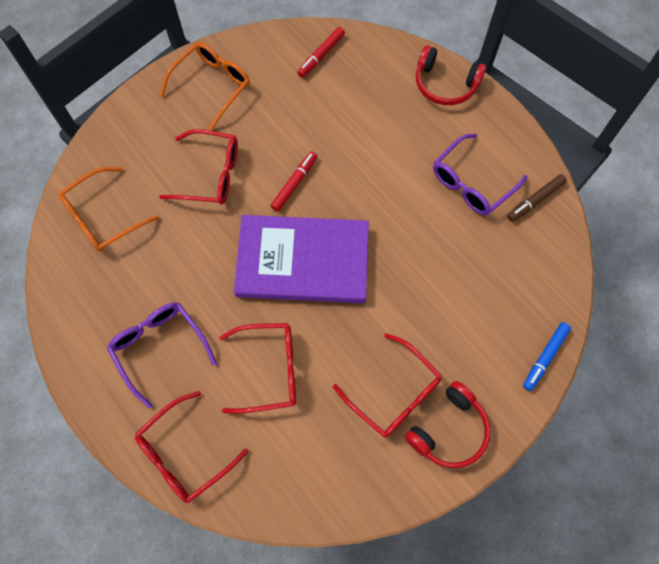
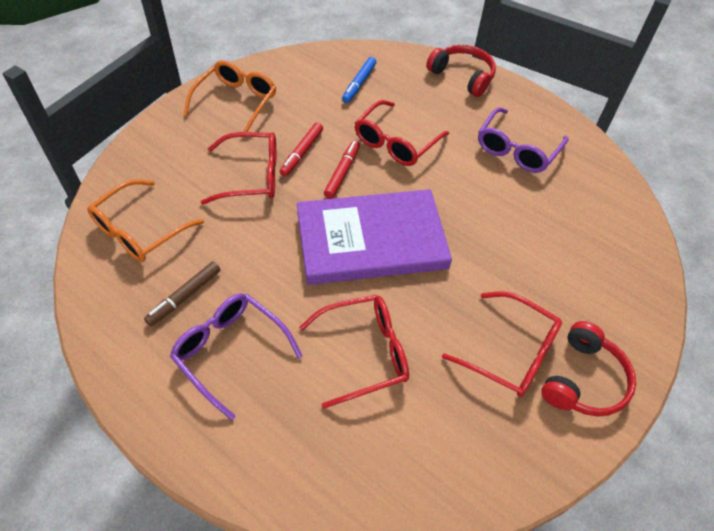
camera: 15 degrees left, 15 degrees down
(184, 454) = (286, 466): red glasses -> red glasses (396, 142)
(321, 55) = (338, 67): red marker -> red marker (302, 153)
(445, 84) = (462, 76): red headphones -> red headphones turned 150 degrees counterclockwise
(535, 200) = (582, 156): brown marker -> brown marker (184, 297)
(545, 357) = (651, 290): blue marker -> blue marker (359, 84)

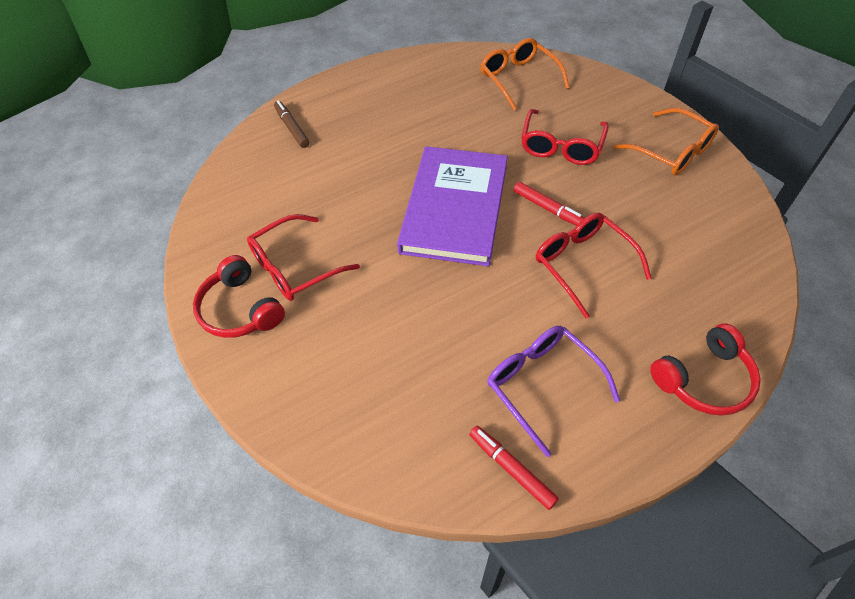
camera: 115 degrees right, 0 degrees up
(184, 297) = (445, 94): brown marker -> brown marker (292, 128)
(230, 351) = (387, 109): purple glasses -> none
(302, 153) = (584, 185): red marker -> red marker (511, 469)
(359, 84) = (695, 259): blue marker -> none
(365, 353) = (347, 176): red glasses -> none

